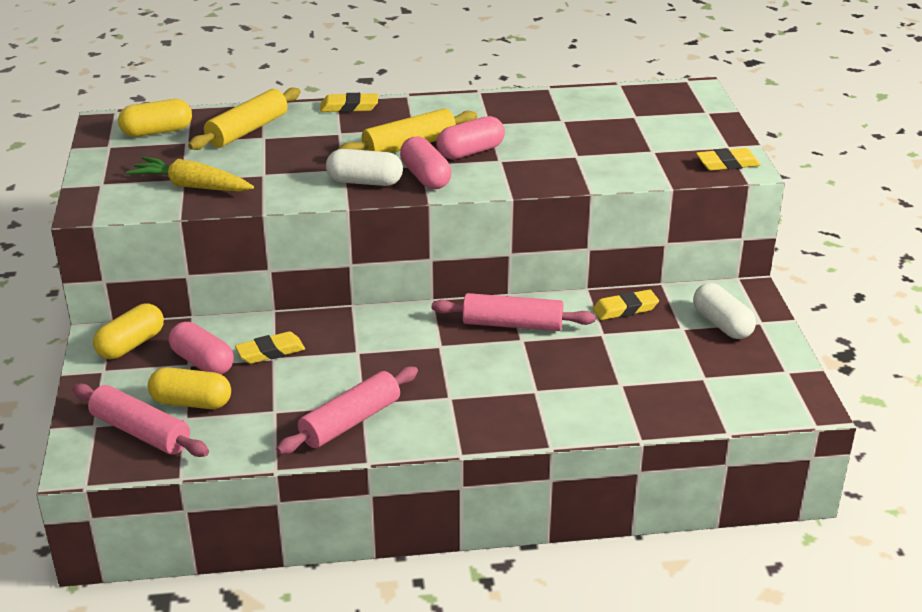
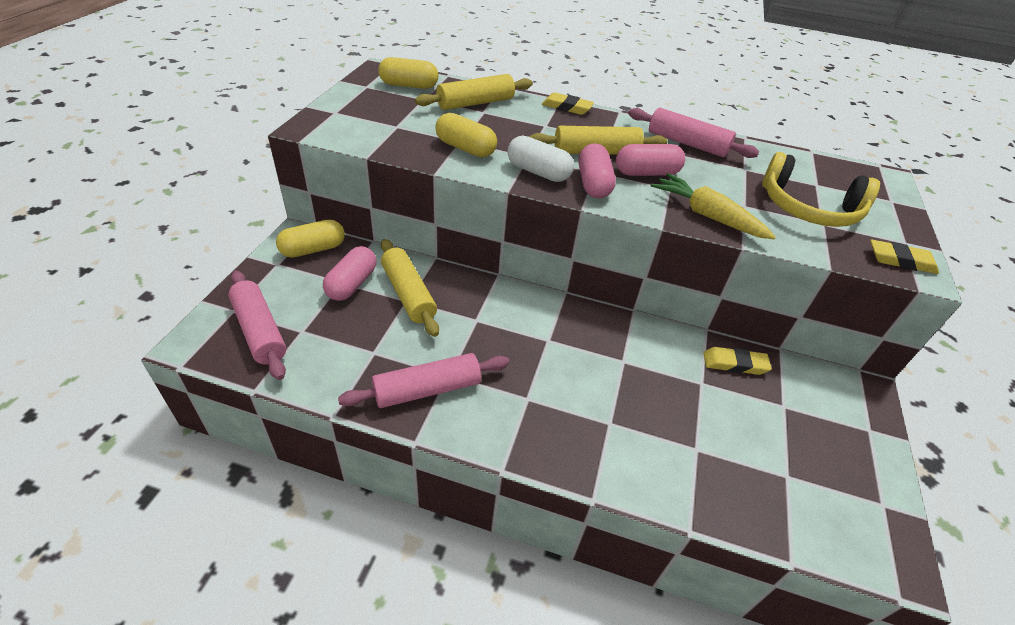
camera: 20 degrees right, 10 degrees up
(191, 402) = (317, 318): yellow capsule -> yellow capsule (465, 148)
(192, 186) = (398, 134): yellow carrot -> yellow carrot (707, 215)
(202, 362) = (352, 284): pink capsule -> pink capsule turned 45 degrees clockwise
(270, 352) = (408, 294): yellow eraser -> yellow rolling pin
(512, 324) = (622, 342): pink rolling pin -> pink rolling pin (687, 143)
(635, 141) = (808, 208): none -> yellow headphones
(722, 324) = (827, 417): white capsule -> none

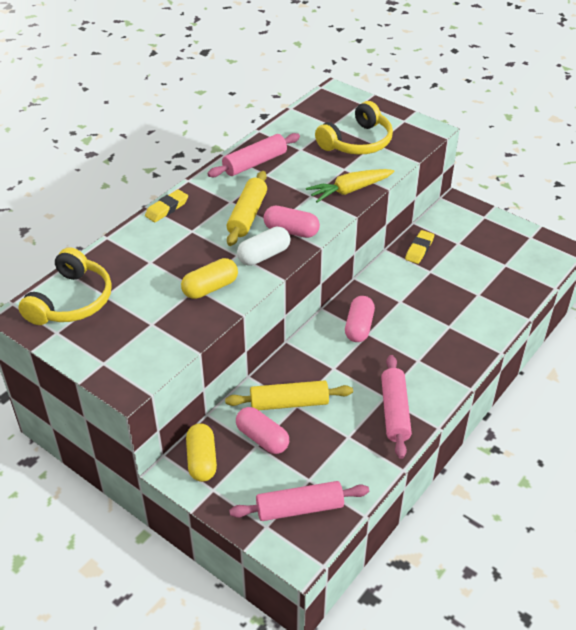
camera: 65 degrees left, 0 degrees up
(409, 86) = (71, 301): yellow capsule -> yellow headphones
(475, 103) = (131, 263): yellow rolling pin -> none
(646, 173) = (287, 199): pink capsule -> pink capsule (359, 327)
(900, 261) = (420, 131): yellow eraser -> none

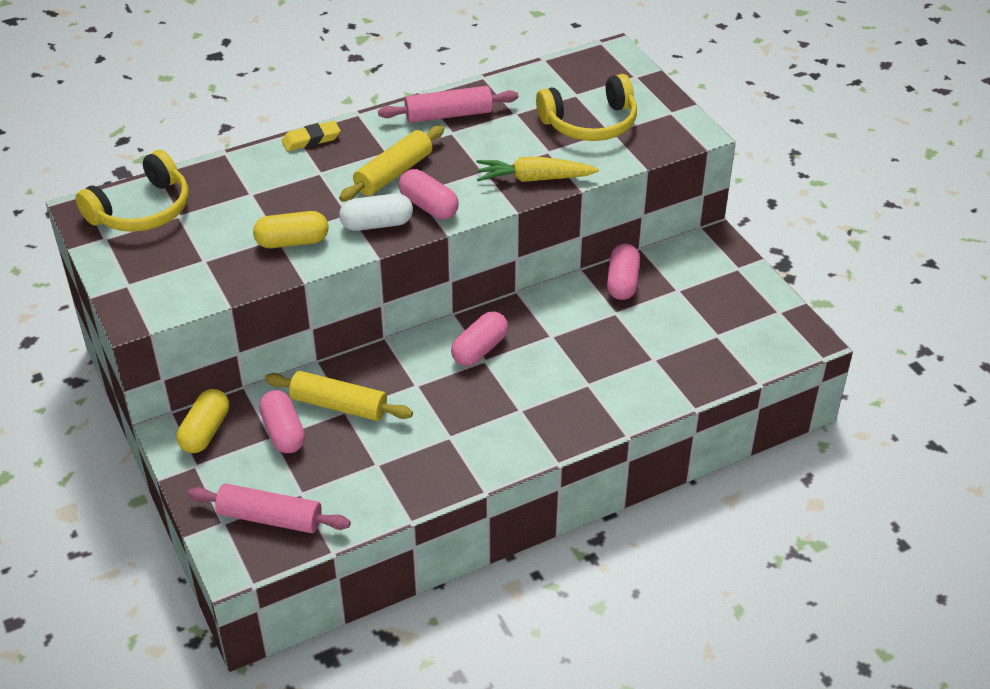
camera: 25 degrees right, 0 degrees up
(394, 412) = (449, 457): pink rolling pin -> none
(419, 249) = (622, 282): yellow eraser -> pink capsule

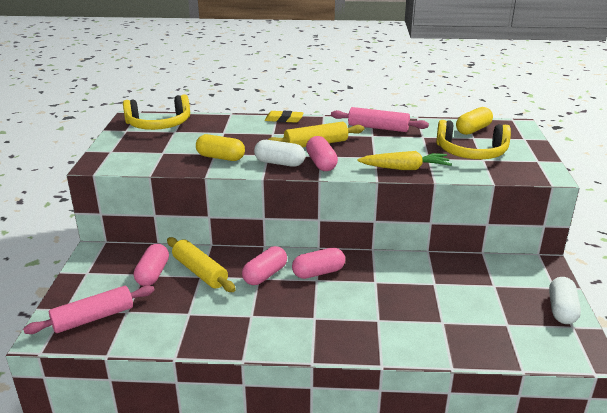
camera: 30 degrees right, 15 degrees down
(205, 431) = (111, 257): yellow capsule -> yellow capsule (473, 130)
(270, 518) = (93, 318): pink rolling pin -> pink rolling pin turned 75 degrees counterclockwise
(534, 179) = (405, 168): yellow carrot -> yellow carrot turned 150 degrees clockwise
(622, 282) = (453, 267): pink capsule -> pink capsule (265, 275)
(759, 295) = (561, 310): none -> white capsule

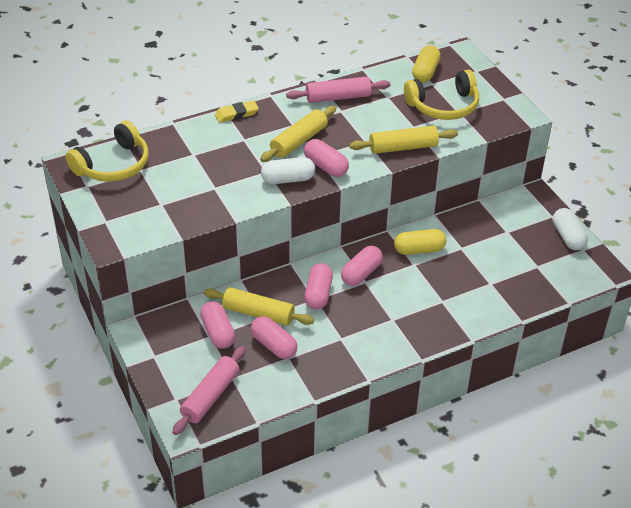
camera: 30 degrees left, 15 degrees up
(187, 299) = (274, 345): none -> pink capsule
(220, 157) = (226, 191): yellow capsule -> yellow capsule (419, 250)
(405, 168) = (403, 147): yellow carrot -> yellow rolling pin

